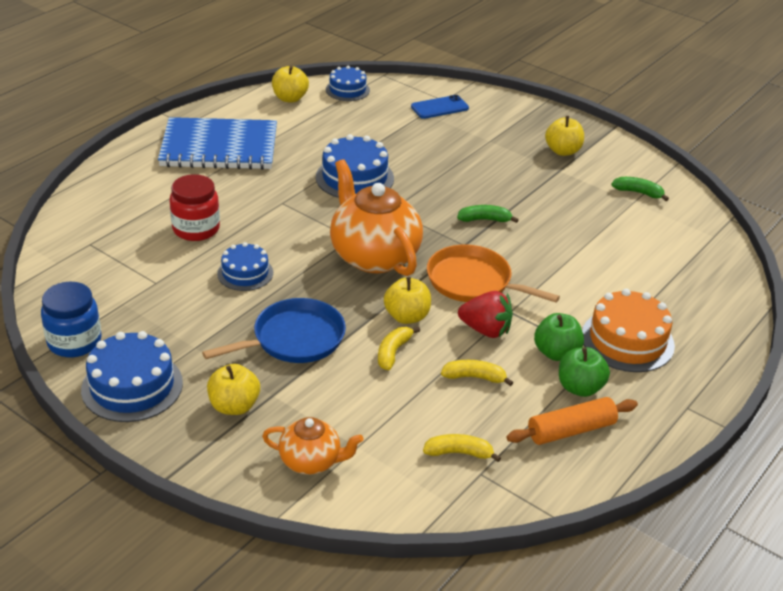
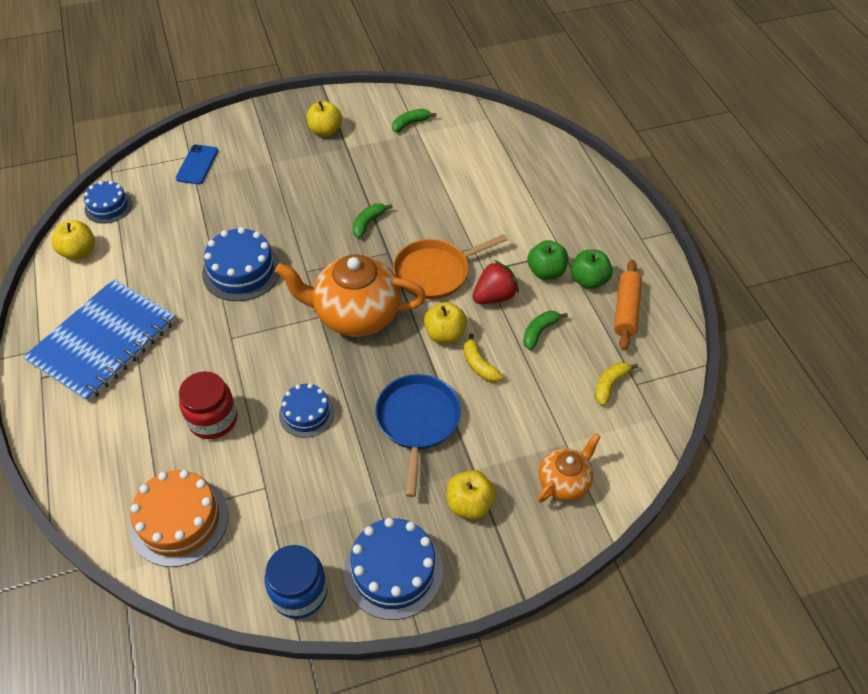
camera: 55 degrees left, 15 degrees up
(474, 377) = (539, 332): yellow banana -> green banana
(627, 340) = (559, 227): orange cake -> orange cake (180, 520)

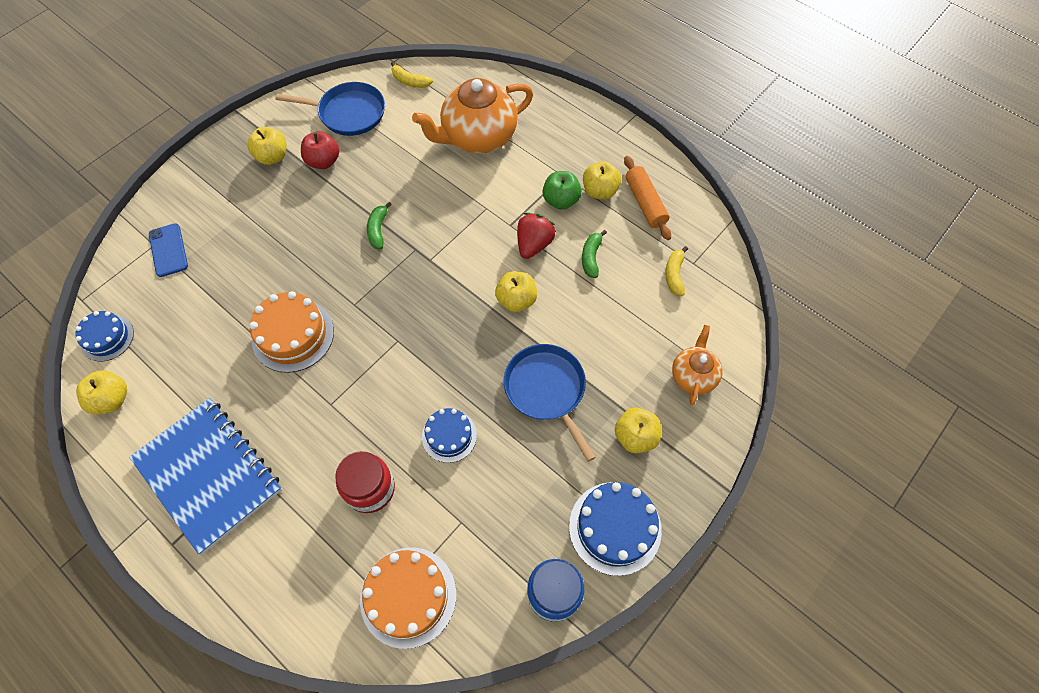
camera: 30 degrees left, 10 degrees up
(103, 341) = (208, 475): blue notebook -> blue notebook turned 45 degrees counterclockwise
(241, 271) = (293, 335): blue cake -> orange cake
(356, 314) = (428, 322): orange teapot -> orange teapot (478, 137)
(363, 151) = (323, 161): none -> red apple
(410, 124) = (349, 113): green banana -> blue pan
(435, 272) = (469, 247): orange pan -> none
(479, 365) = (563, 313): yellow banana -> yellow banana (410, 81)
(588, 280) = (600, 191): green apple -> yellow apple

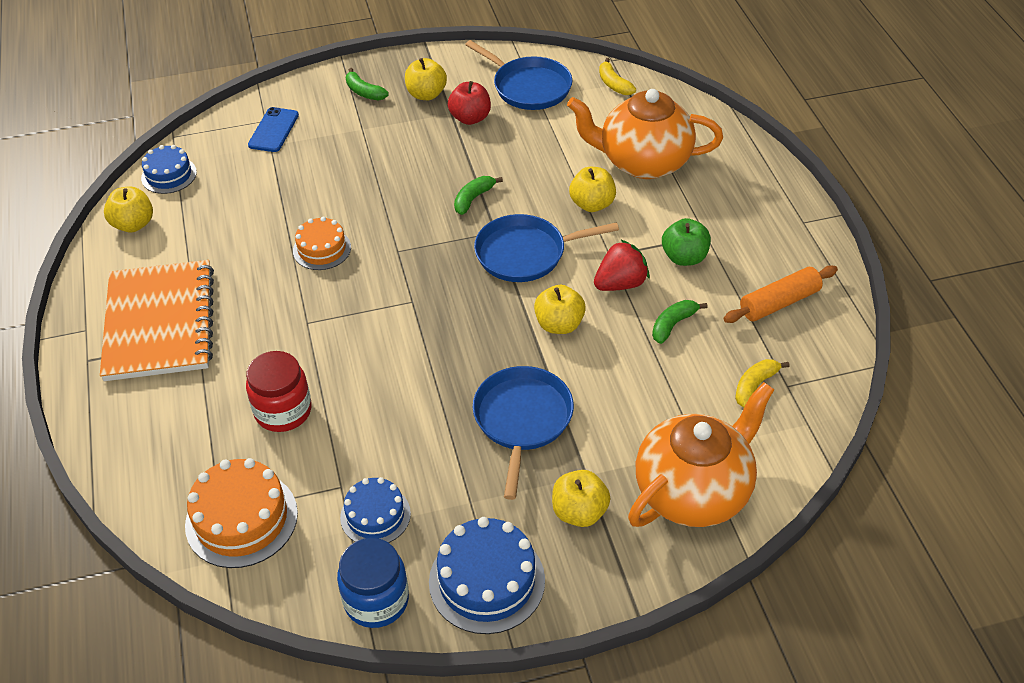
camera: 35 degrees right, 15 degrees down
(208, 475) = (159, 323): blue notebook -> orange notebook
(219, 178) = (364, 92): none -> green banana
(293, 335) = (322, 249): orange cake -> orange cake, size x0.63
(449, 436) = (392, 407): blue cake -> blue cake (375, 515)
(450, 256) = (525, 253): none -> blue pan
(600, 191) = (735, 268): yellow apple -> yellow apple (592, 204)
(645, 203) = (779, 302): orange rolling pin -> orange rolling pin turned 45 degrees clockwise
(693, 376) = (694, 491): orange teapot -> orange teapot, size x1.84

